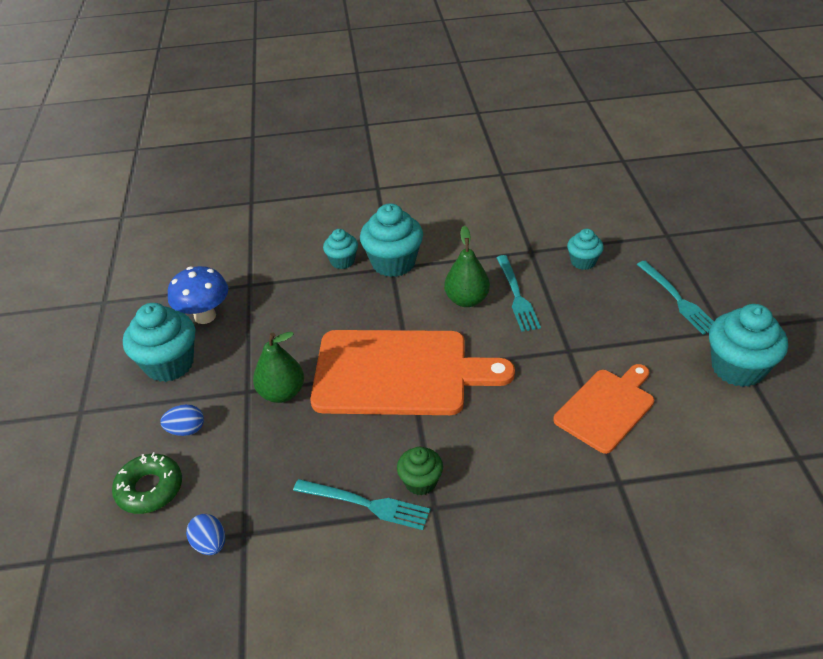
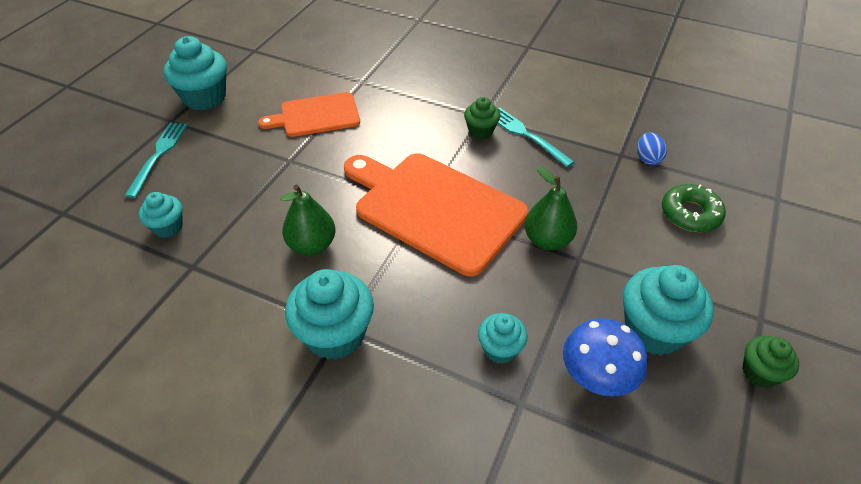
camera: 150 degrees left, 5 degrees up
(84, 372) = (759, 372): none -> green cupcake
(186, 430) = (649, 248): blue egg -> none
(342, 261) = (387, 374): turquoise cupcake -> turquoise cupcake (500, 349)
(516, 295) = (266, 225): turquoise fork -> none

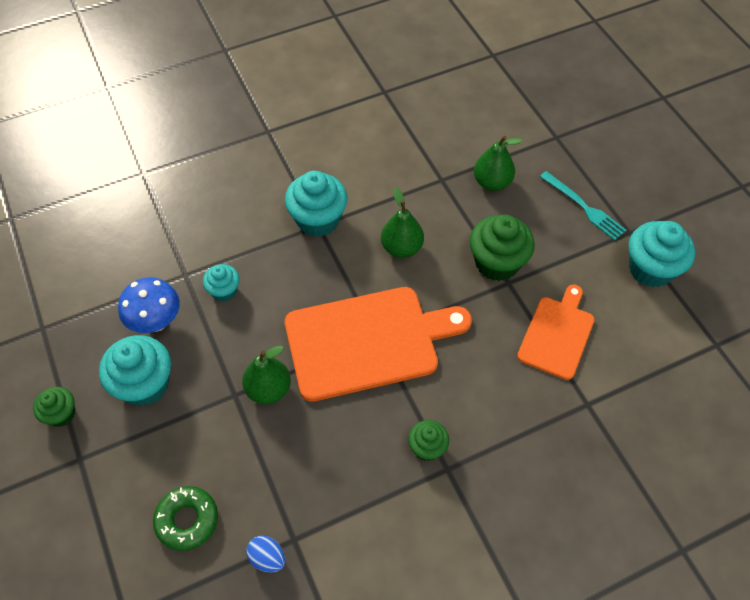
camera: 130 degrees right, 10 degrees up
(168, 227) = (492, 182): turquoise cupcake -> green pear
(273, 176) = (497, 263): none -> green cupcake
(526, 135) = (388, 481): turquoise fork -> none

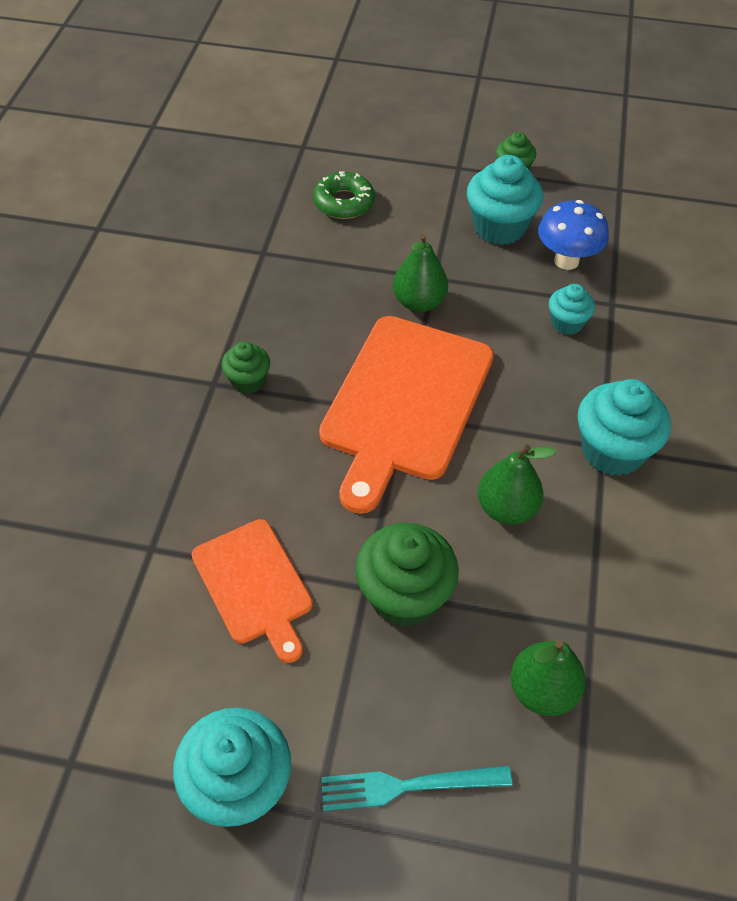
camera: 125 degrees right, 5 degrees down
(267, 558) = (265, 231): blue egg -> none

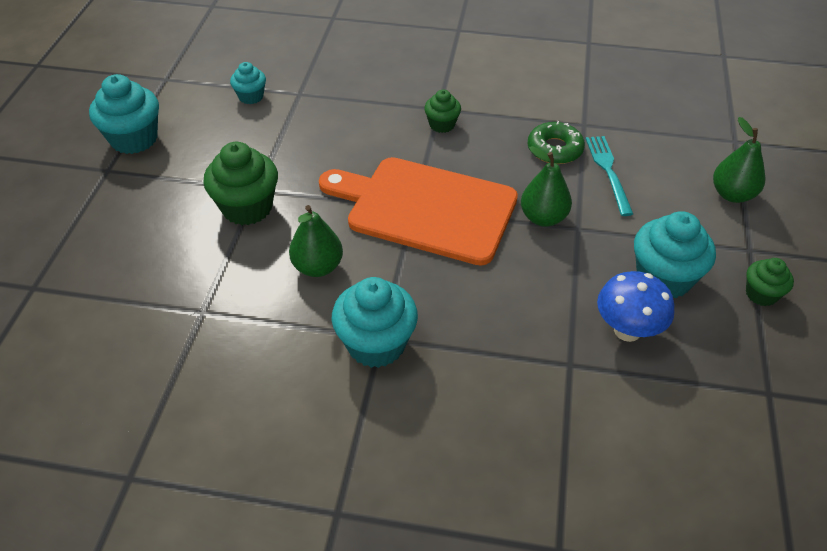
camera: 90 degrees right, 5 degrees down
(254, 585) = (266, 137): orange cutting board -> none
(344, 202) = (663, 169): green donut -> green donut (554, 149)
(408, 786) = (111, 209): turquoise fork -> turquoise fork (608, 171)
(542, 691) = (158, 279): green pear -> green pear (732, 194)
(567, 323) = (534, 323): turquoise cupcake -> turquoise cupcake (251, 96)

